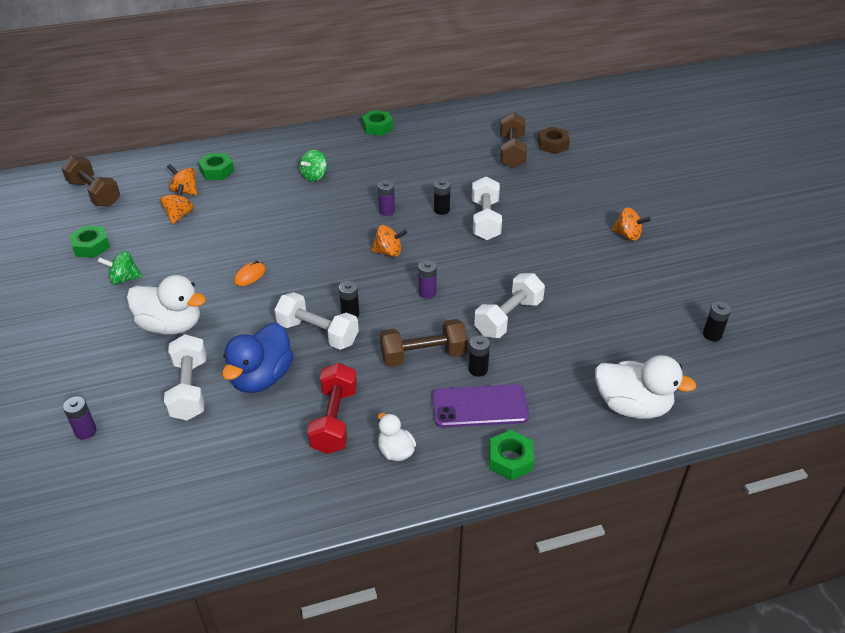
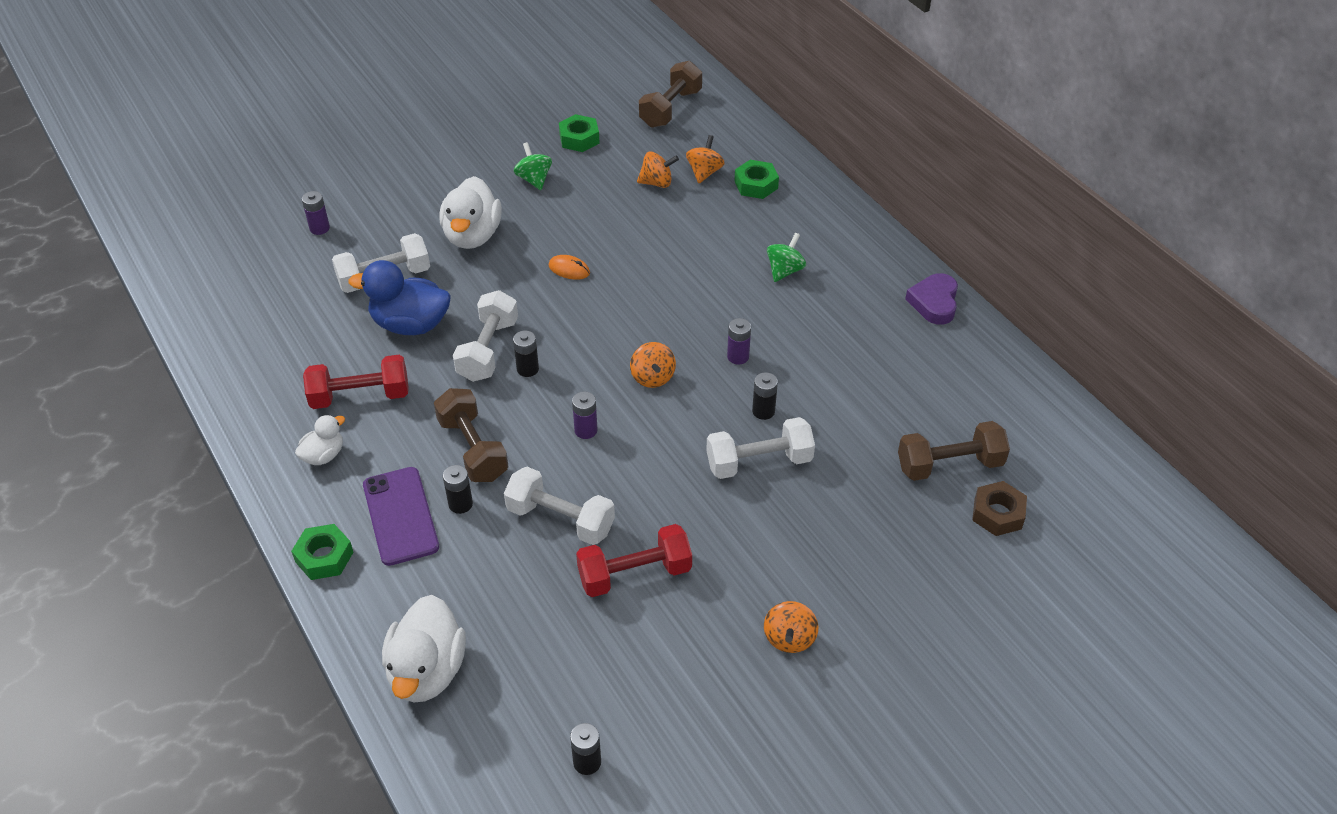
camera: 75 degrees right, 5 degrees up
(314, 176) = (785, 270): green spinning top -> green spinning top turned 105 degrees clockwise
(377, 127) = (934, 302): green nut -> purple heart
(565, 290) = (635, 574): none -> red dumbbell

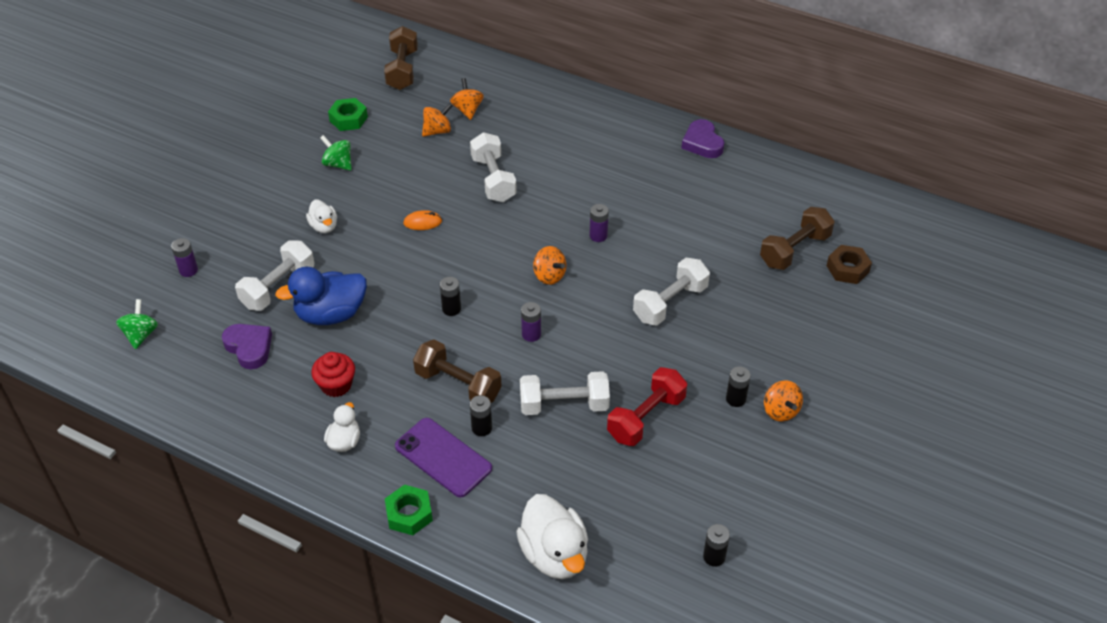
camera: 30 degrees left, 0 degrees up
(313, 325) = (249, 348): none -> purple heart
(360, 396) = (336, 385): red dumbbell -> red cupcake
(472, 235) = (324, 226): white duck -> white duck, size x0.55
(488, 350) = (409, 308): white dumbbell -> white dumbbell (493, 179)
(756, 185) = (513, 105): green nut -> none
(763, 411) = (646, 266): black battery -> black battery (735, 399)
(785, 270) = (583, 160): green spinning top -> green spinning top (141, 335)

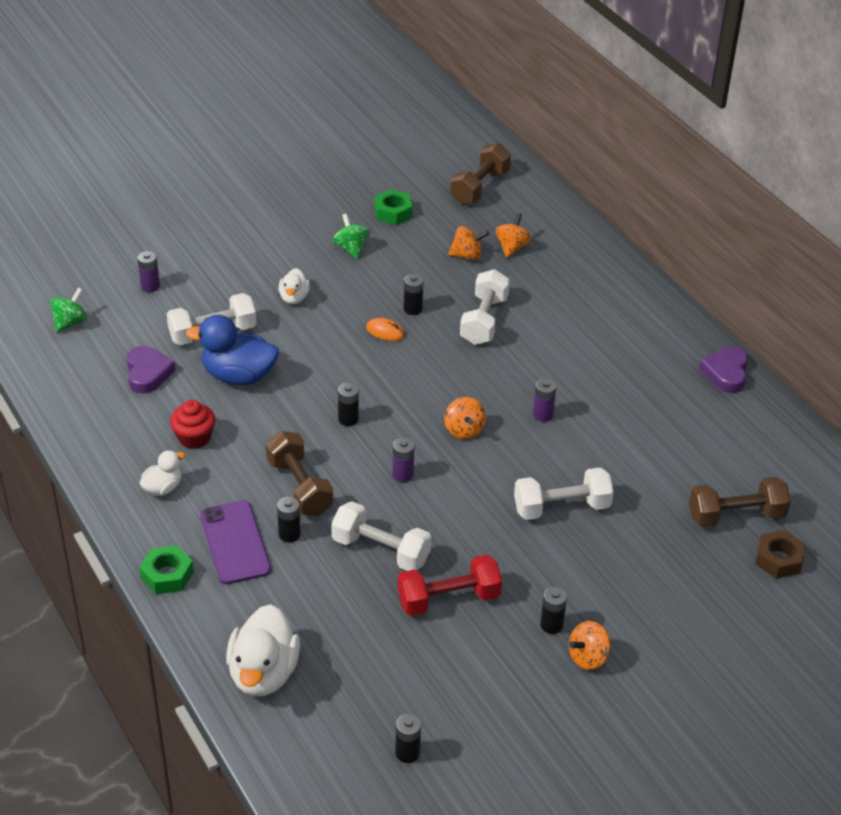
camera: 30 degrees right, 5 degrees down
(429, 194) = (413, 309): none -> black battery
(780, 411) = (587, 657): orange spinning top -> orange spinning top turned 45 degrees clockwise

